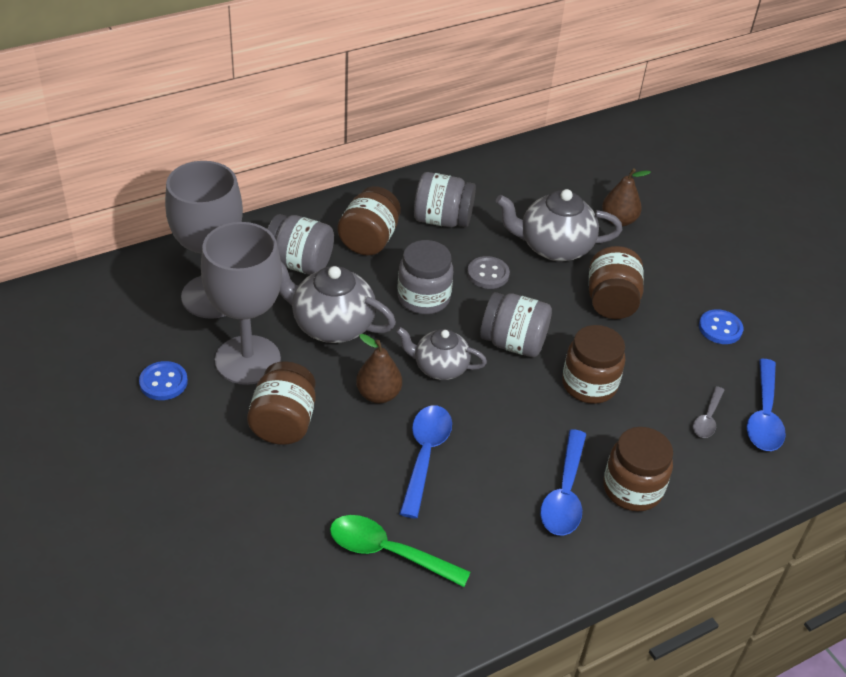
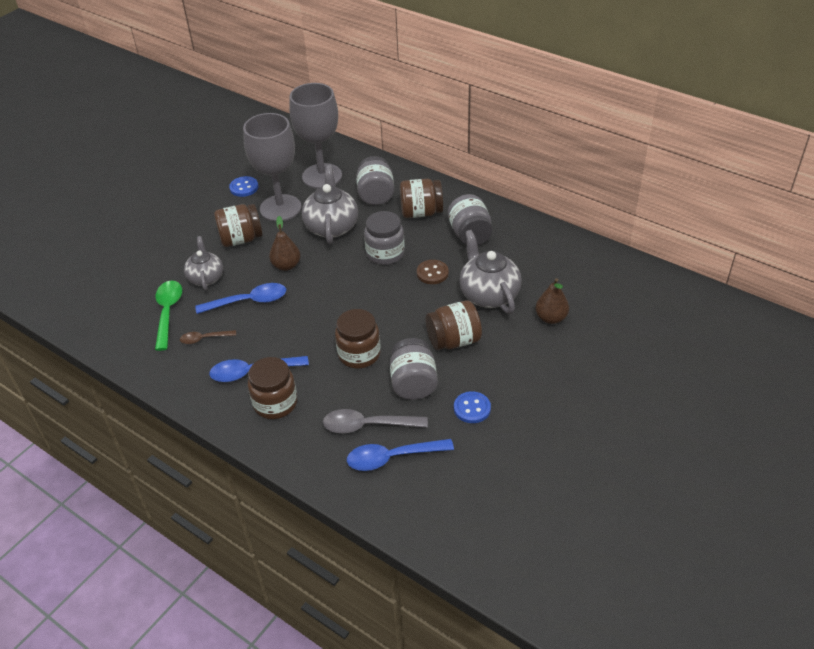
camera: 70 degrees right, 0 degrees up
(439, 367) = (327, 282): grey teapot -> grey teapot (206, 278)
(471, 526) = (204, 339): none -> brown spoon
(488, 274) = (432, 273): grey button -> brown button
(513, 343) = (373, 306): grey jar -> grey jar (413, 383)
(707, 419) = (367, 425): grey spoon -> grey spoon, size x1.70

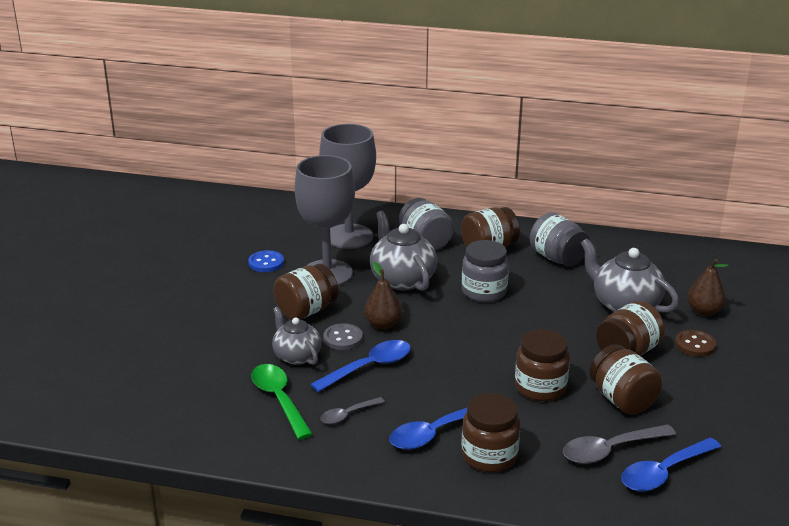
camera: 25 degrees left, 15 degrees down
(204, 339) = (347, 415): brown spoon -> grey spoon
(249, 270) = (343, 338): none -> grey button
(413, 383) = (622, 400): grey jar -> brown jar
(432, 273) = (550, 298): brown button -> brown button (695, 345)
(472, 408) = (702, 407): blue button -> none

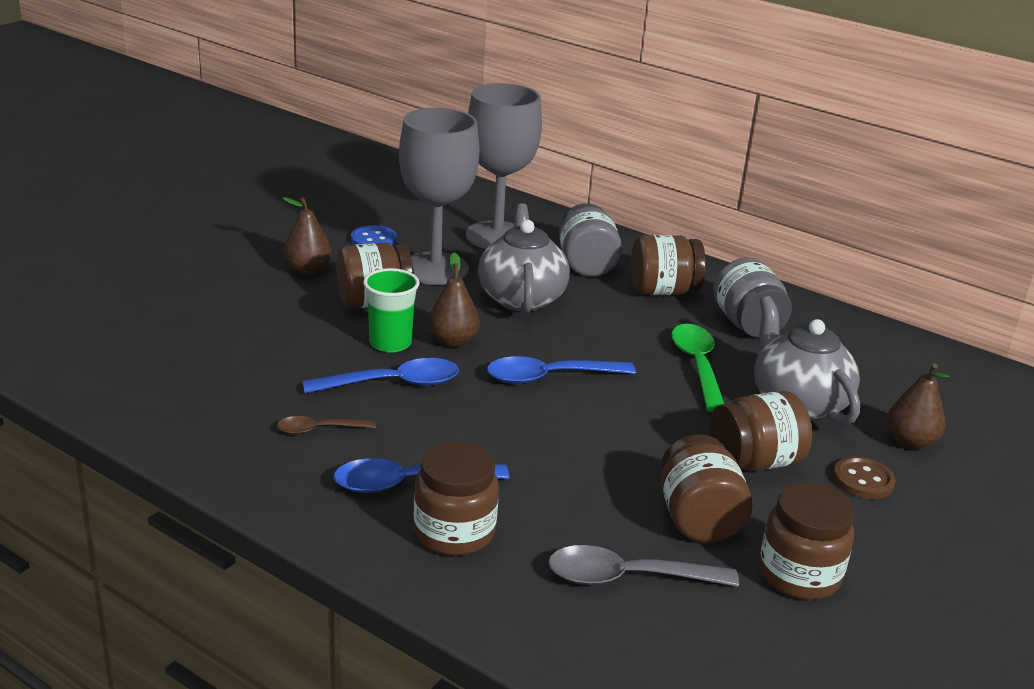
camera: 20 degrees right, 0 degrees up
(239, 299) = (308, 270): none -> brown pear
(279, 399) = (253, 388): green spoon -> green spoon (697, 366)
(296, 356) = (317, 347): grey teapot -> none
(343, 338) = (390, 343): grey button -> green cup
(347, 415) = (318, 430): grey spoon -> brown spoon
(484, 292) = (614, 338): grey jar -> none
(540, 387) = (594, 470): brown jar -> brown jar (799, 575)
(664, 472) = (682, 632): blue spoon -> blue spoon (549, 377)

